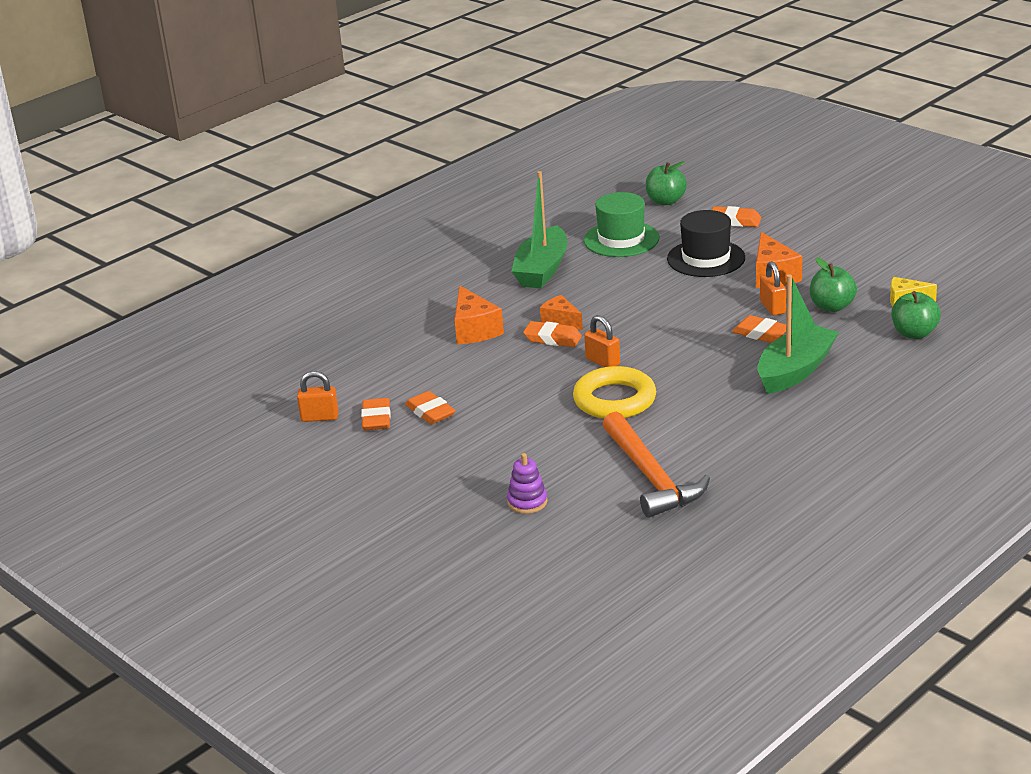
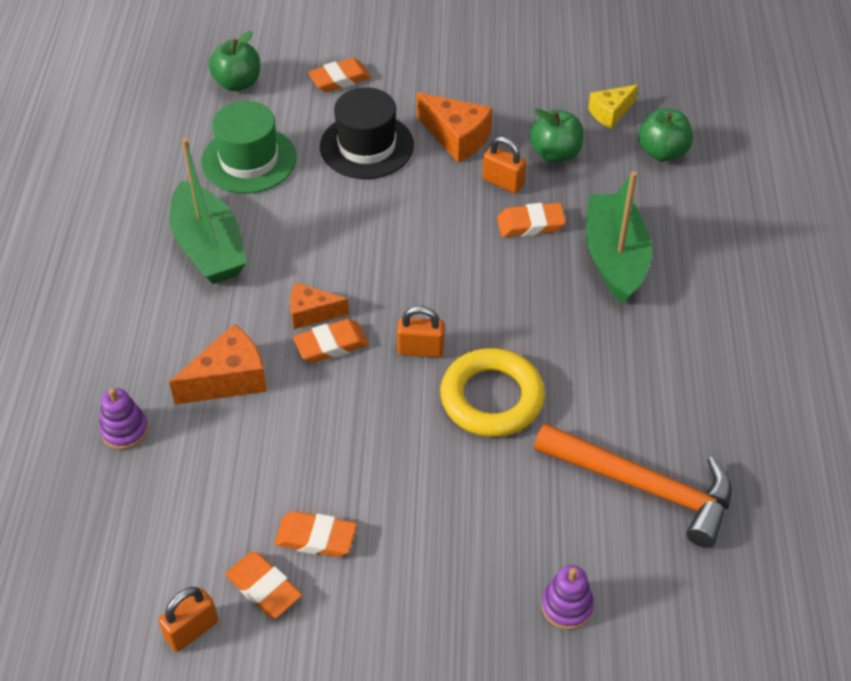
camera: 45 degrees left, 20 degrees up
(391, 327) = (124, 430): none -> purple stacking toy
(474, 330) = (229, 379): orange cheese -> orange cheese turned 60 degrees counterclockwise

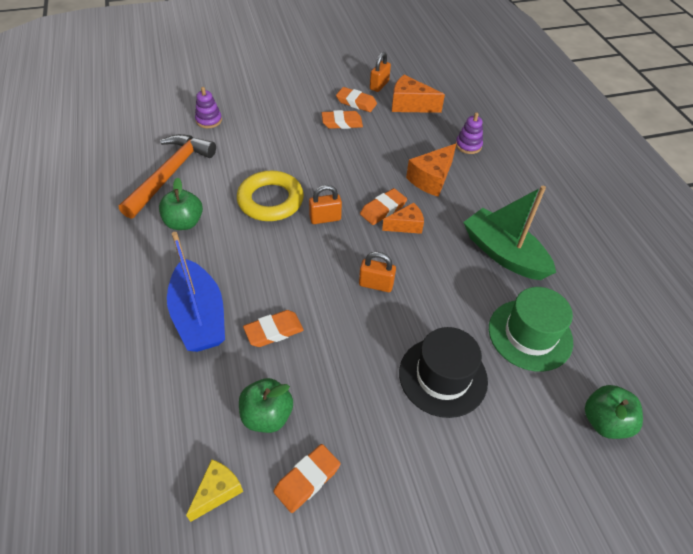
camera: 160 degrees right, 0 degrees up
(340, 79) = (514, 457): orange eraser -> orange eraser (307, 479)
(456, 138) = (366, 409): orange cheese -> orange cheese (410, 105)
(503, 182) = (308, 368): orange padlock -> orange padlock (376, 284)
(614, 258) = (199, 316): green boat -> blue boat
(644, 487) = (170, 174): orange hammer -> orange hammer turned 105 degrees clockwise
(662, 152) = (159, 448): green apple -> green apple (184, 222)

